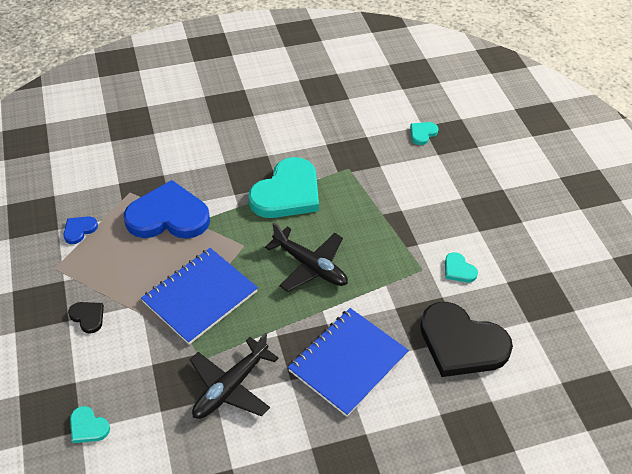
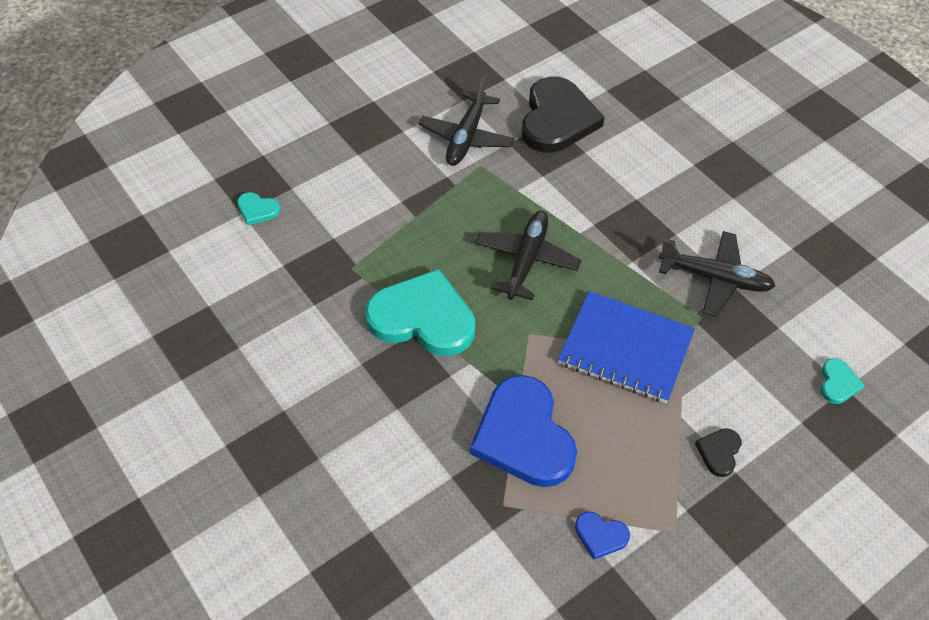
camera: 110 degrees left, 5 degrees up
(348, 362) = (629, 195): blue notebook -> none
(458, 270) = (466, 137): turquoise heart -> black plane

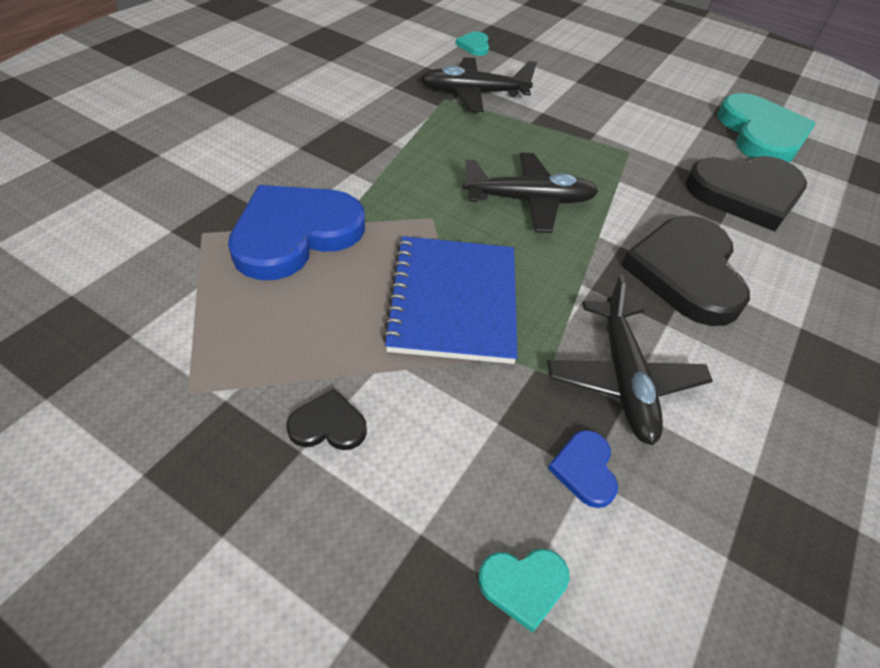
camera: 65 degrees right, 5 degrees down
(423, 318) = (412, 145): turquoise heart -> turquoise heart (761, 134)
(466, 137) = (656, 136): black plane -> black plane (473, 94)
(600, 535) = (173, 317): blue heart -> blue heart (584, 469)
(631, 199) = (686, 272): none -> black heart

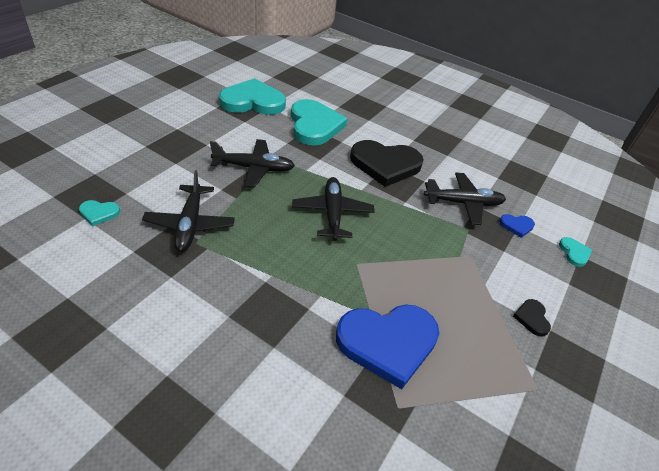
camera: 90 degrees left, 5 degrees down
(295, 234) = (388, 343): blue heart -> blue heart turned 60 degrees counterclockwise
(453, 300) = (430, 260): blue notebook -> none
(597, 135) = (254, 168): none -> black plane
(746, 194) = (314, 125): black heart -> turquoise heart

